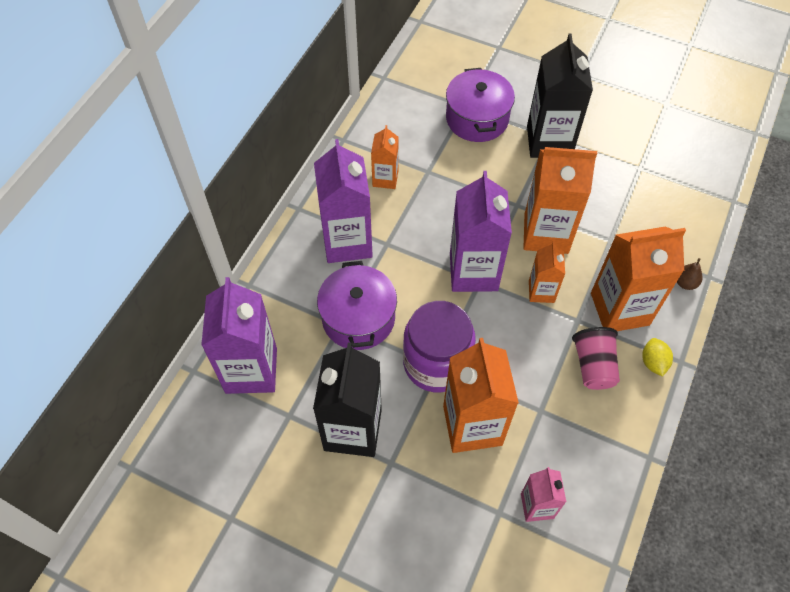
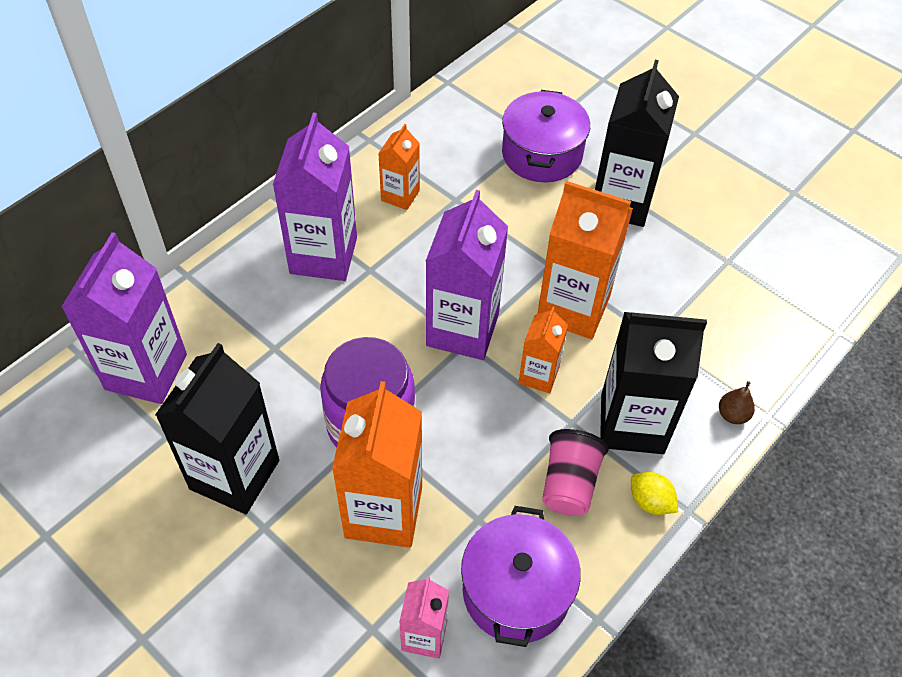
camera: 15 degrees right, 5 degrees down
(358, 318) = (298, 346): purple pot -> purple pot (516, 591)
(619, 309) = (632, 423): orange carton -> black carton
(653, 362) = (650, 501): yellow lemon -> yellow lemon turned 60 degrees counterclockwise

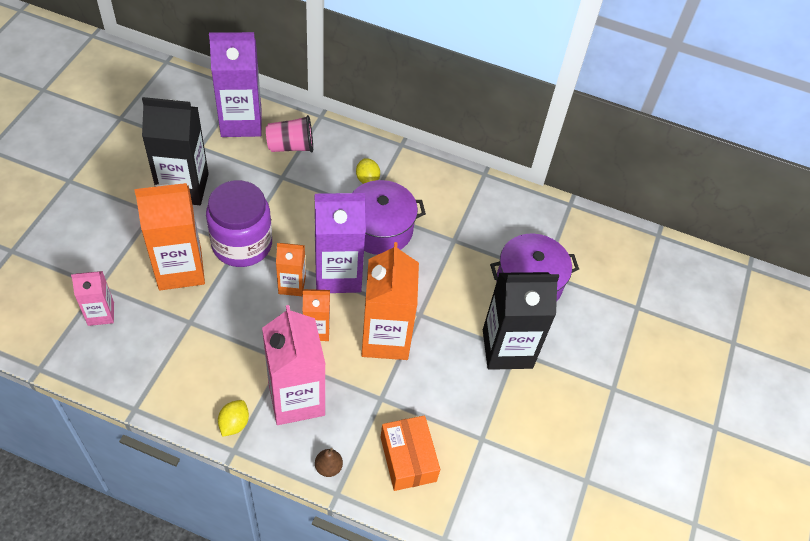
camera: 65 degrees right, 0 degrees up
(323, 255) = (367, 179): purple carton -> yellow lemon
(400, 195) = (441, 206): orange carton -> orange carton (292, 285)
(516, 591) = (143, 356): purple pot -> purple pot (380, 229)
(569, 484) = (233, 369): pink cup -> pink cup (291, 146)
(632, 423) = (296, 399): black carton -> pink carton
(738, 334) = (408, 459): none -> orange box

